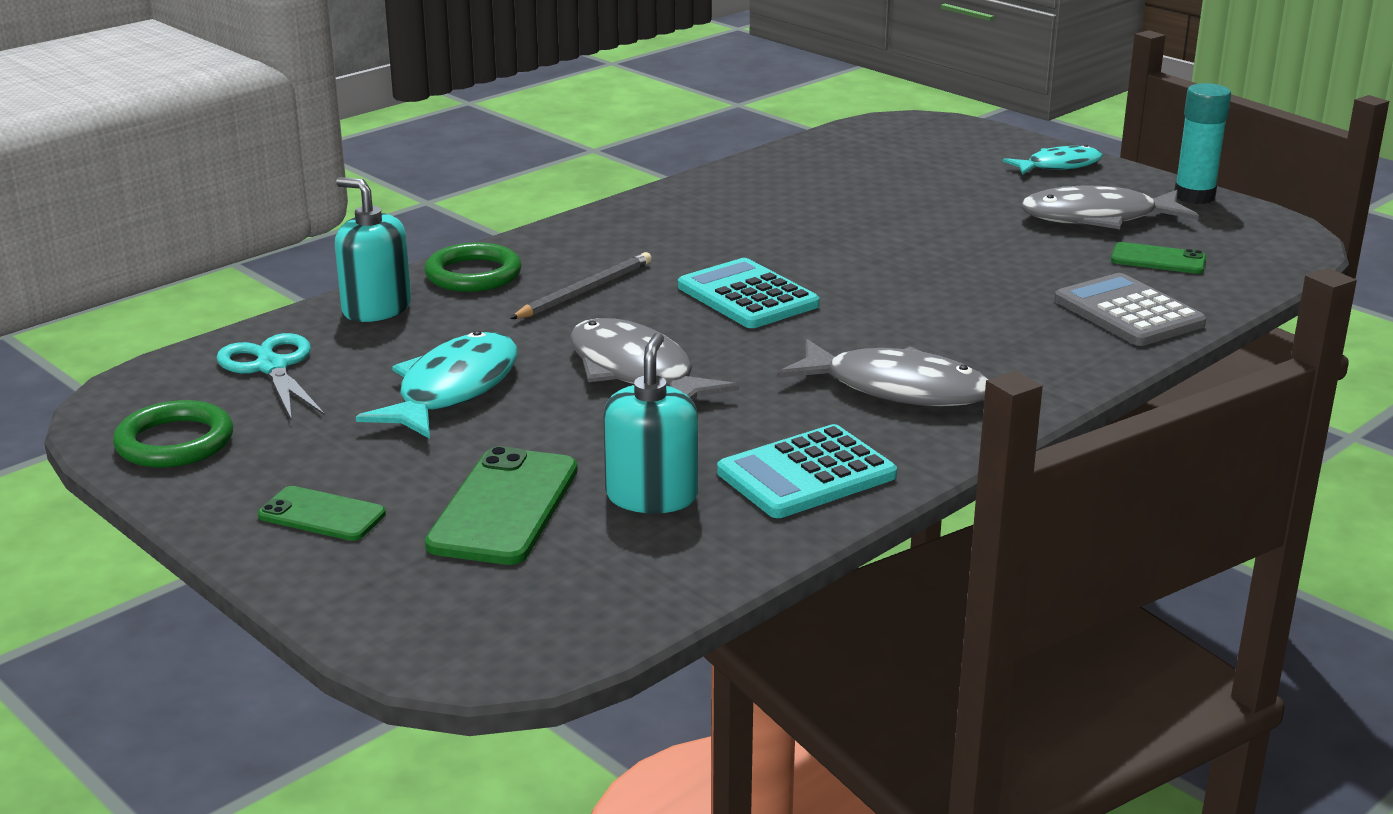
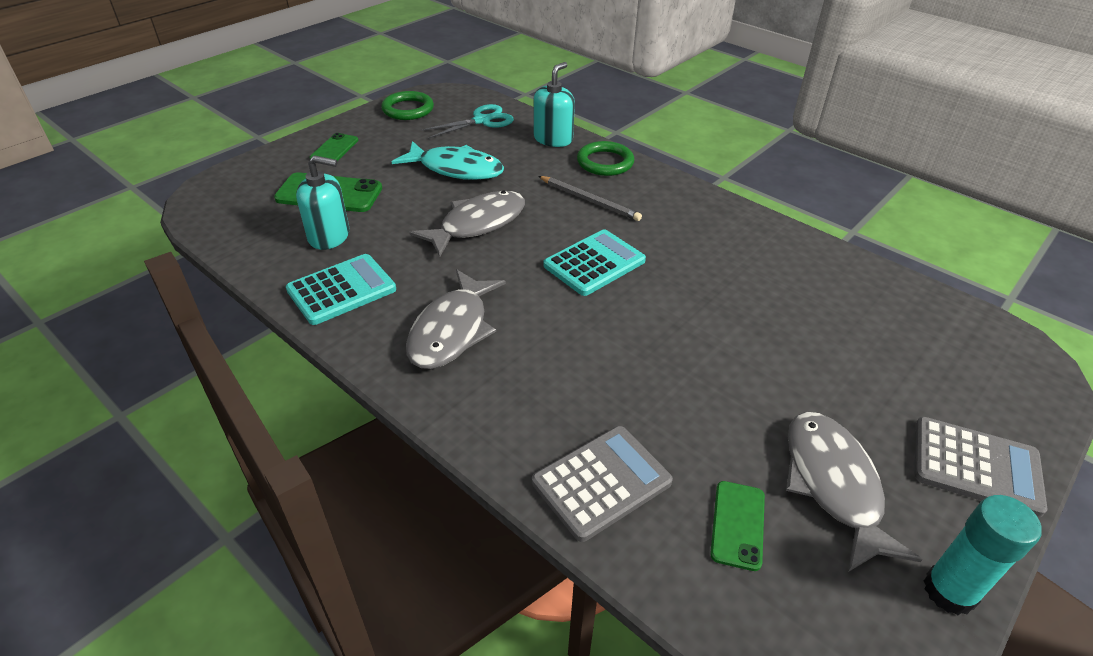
camera: 85 degrees right, 15 degrees up
(806, 474) = (341, 290): turquoise calculator -> turquoise calculator turned 90 degrees clockwise
(1059, 166) = (976, 466): turquoise fish -> grey calculator

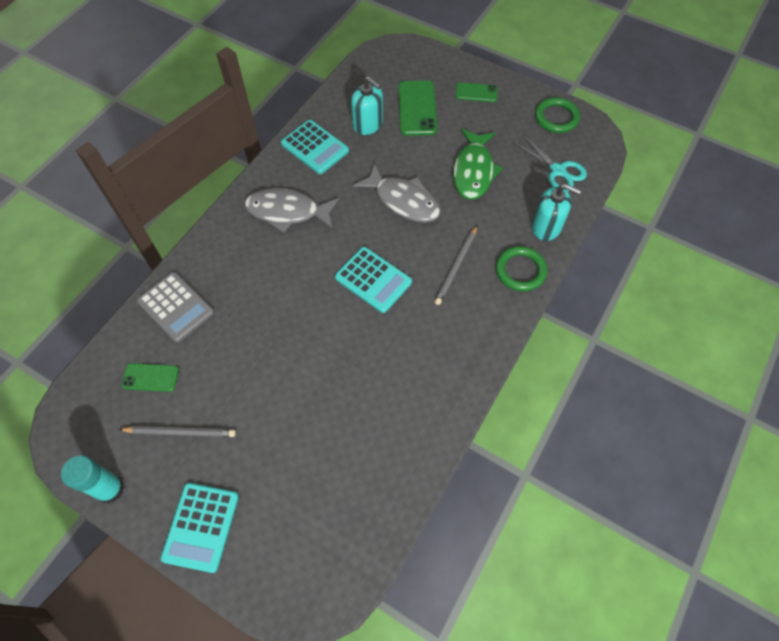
camera: 80 degrees right, 20 degrees up
(329, 236) = (368, 124): turquoise soap dispenser -> turquoise soap dispenser turned 45 degrees counterclockwise
(456, 169) = (473, 171): turquoise fish -> green fish
(833, 485) = (181, 432): grey fish -> grey pencil
(976, 466) = (201, 527): grey calculator -> turquoise calculator

